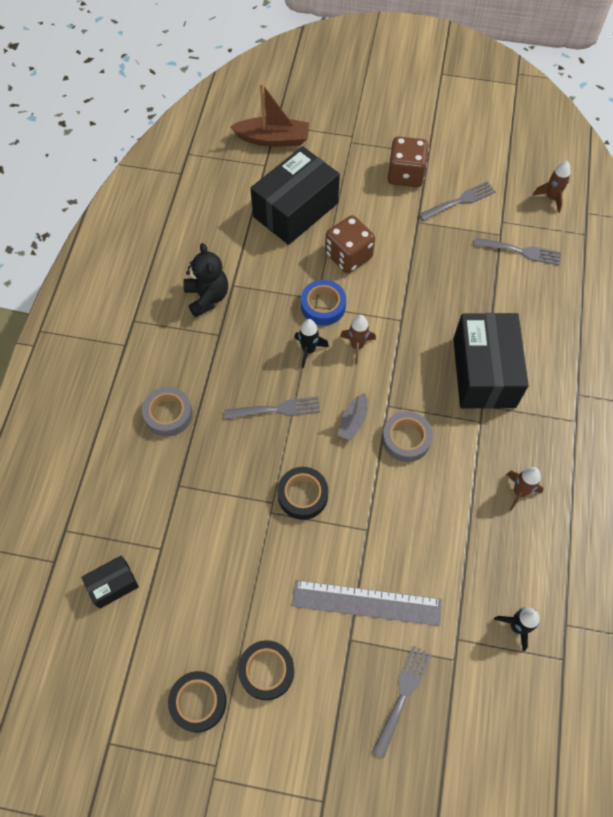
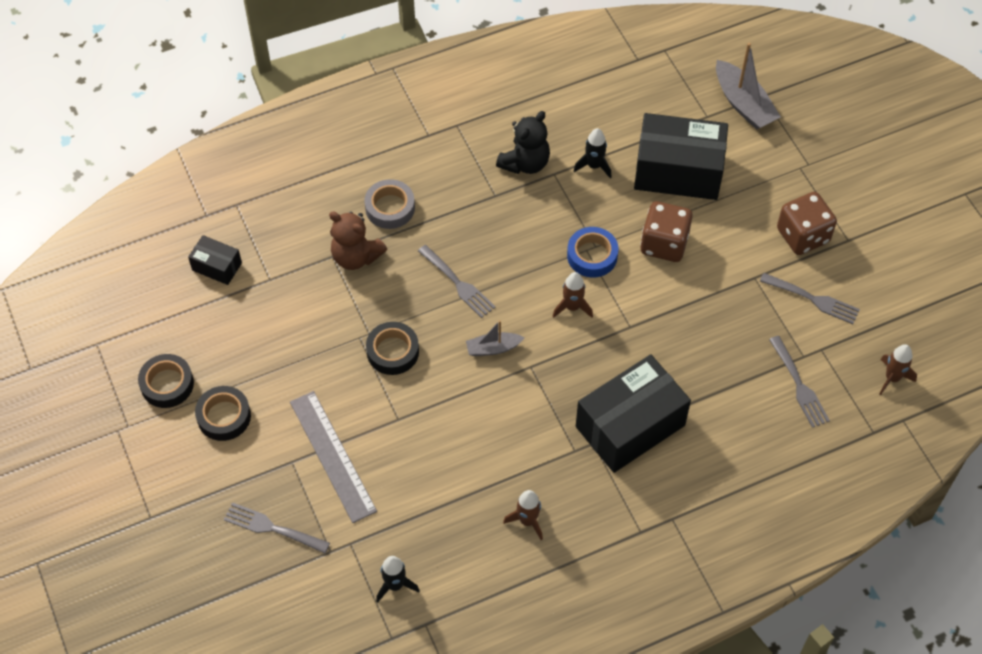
camera: 55 degrees right, 5 degrees down
(193, 467) = (356, 256): none -> brown teddy bear
(273, 139) = (743, 104): brown boat -> grey boat
(308, 350) = (536, 272): black rocket -> black rocket (594, 166)
(402, 696) = (272, 528): grey fork -> grey fork turned 150 degrees counterclockwise
(406, 439) = (508, 400): grey tape -> none

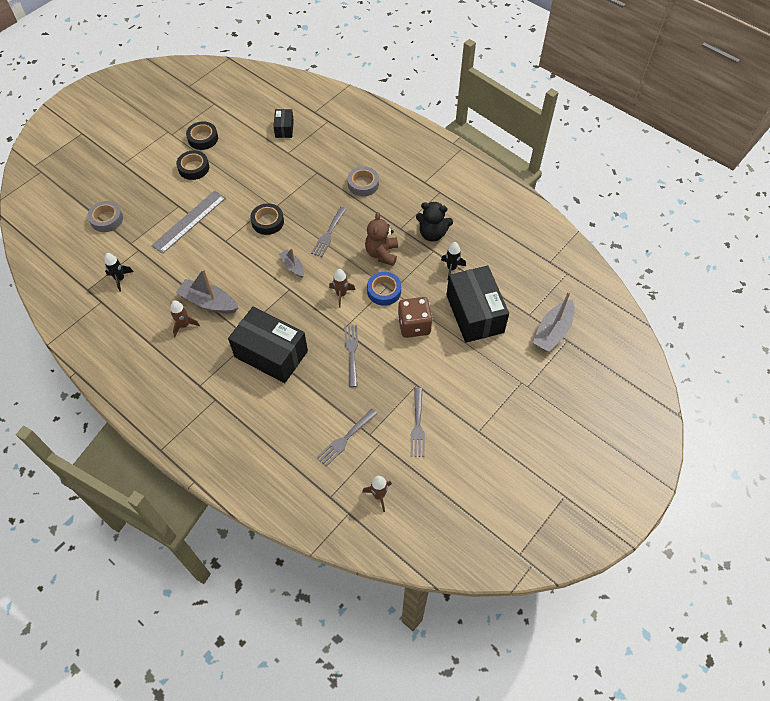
camera: 65 degrees right, 0 degrees up
(260, 573) = (106, 219): none -> grey tape
(272, 528) = (135, 213): grey fork -> grey fork (352, 352)
(356, 256) = (322, 182): brown teddy bear -> brown teddy bear (382, 253)
(502, 476) = (209, 302): none -> grey boat
(803, 235) = (466, 402): brown dice -> none

